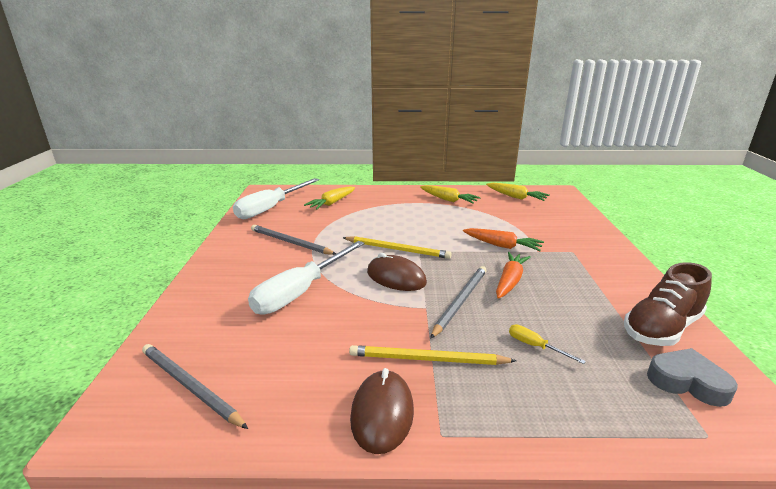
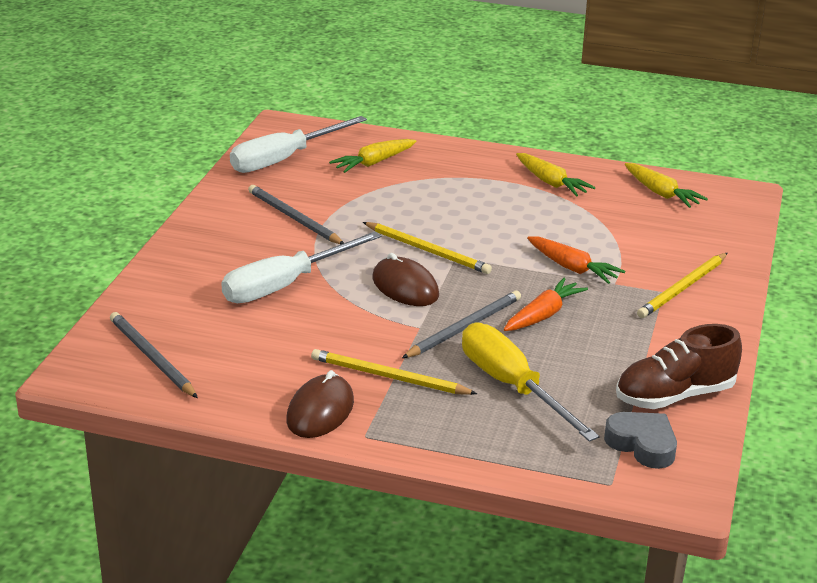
camera: 15 degrees right, 5 degrees up
(535, 346) = (512, 386): yellow screwdriver -> yellow screwdriver, size x2.40
(582, 247) = (682, 288): none -> yellow pencil

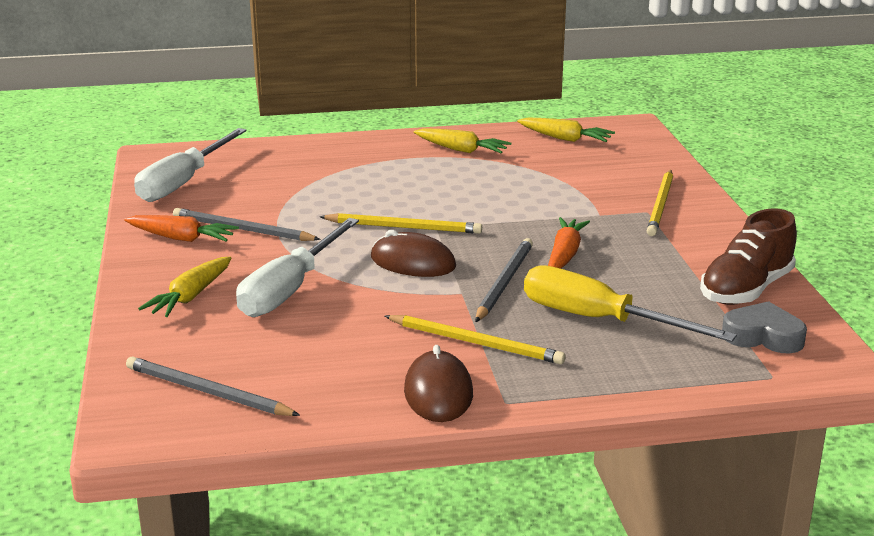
camera: 25 degrees left, 5 degrees down
(373, 163) = (278, 168): yellow carrot -> yellow carrot (190, 297)
(389, 377) = (476, 343): yellow pencil -> yellow pencil turned 150 degrees counterclockwise
(572, 268) = (551, 211): orange carrot -> orange carrot (182, 238)

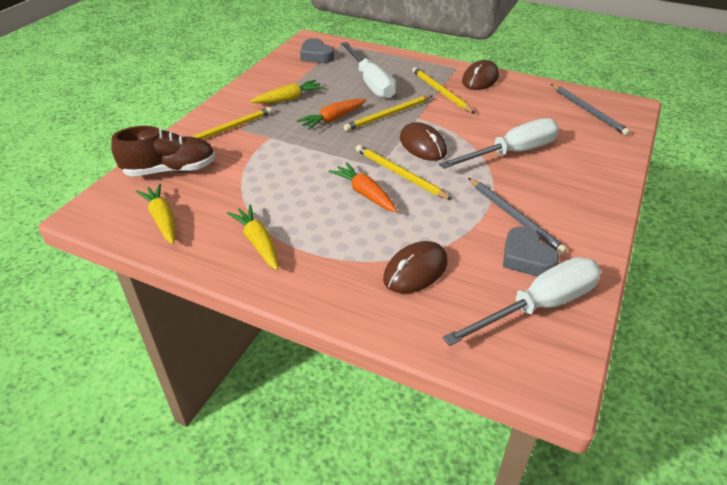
camera: 145 degrees left, 15 degrees up
(182, 238) = (566, 225): orange carrot -> orange carrot (364, 193)
(190, 297) = (578, 169): yellow carrot -> yellow carrot (289, 99)
(211, 205) = (526, 258): none -> grey heart
(306, 172) = (415, 270): none -> brown mouse
(504, 282) = (388, 115): grey pencil -> yellow pencil
(599, 320) = (370, 83): yellow screwdriver -> white screwdriver
(746, 290) = (283, 73): brown shoe -> brown shoe (170, 170)

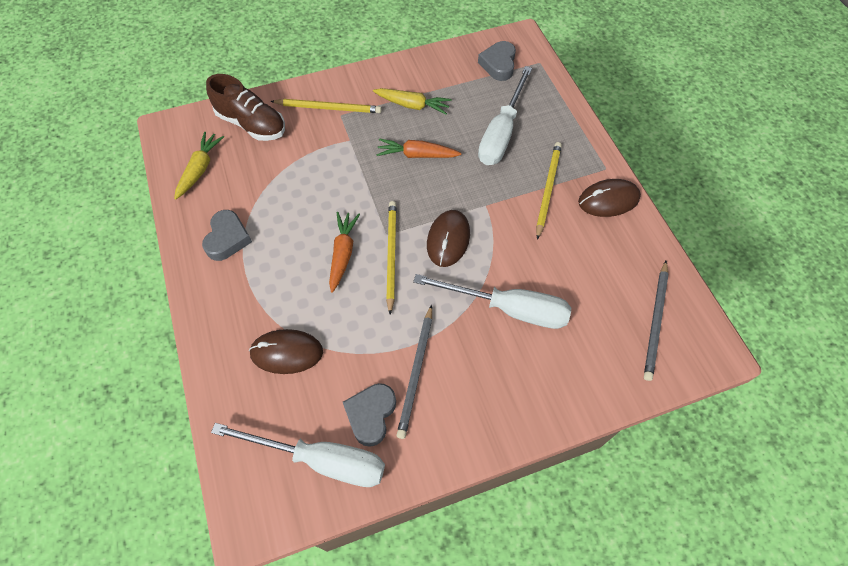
camera: 45 degrees right, 20 degrees up
(258, 242) = (227, 238): yellow carrot -> grey heart
(388, 115) = (465, 183): yellow pencil -> none

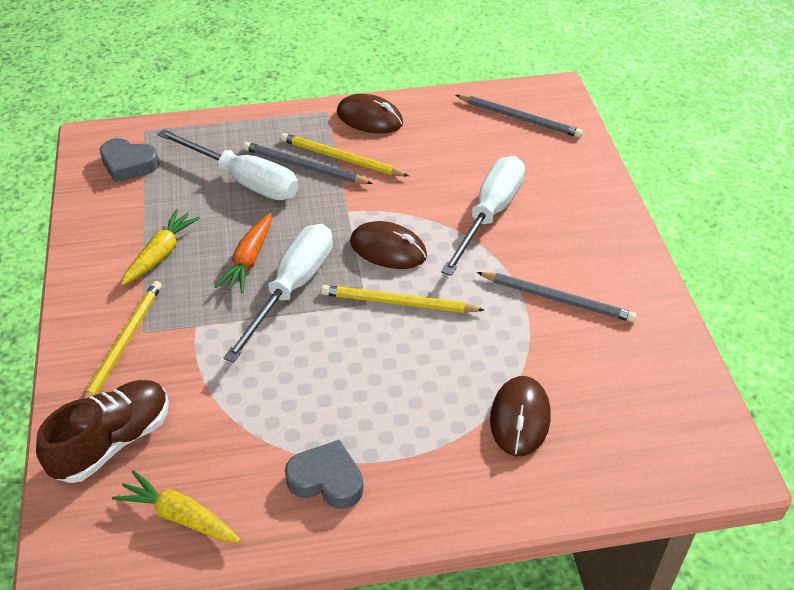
camera: 80 degrees left, 15 degrees down
(321, 460) = (658, 393): white screwdriver -> white screwdriver (292, 288)
(343, 253) = (384, 349): orange carrot -> none
(371, 415) = (606, 343): grey heart -> none
(529, 167) = (304, 166): none -> grey pencil
(608, 200) = (369, 118): brown mouse -> brown mouse turned 60 degrees counterclockwise

